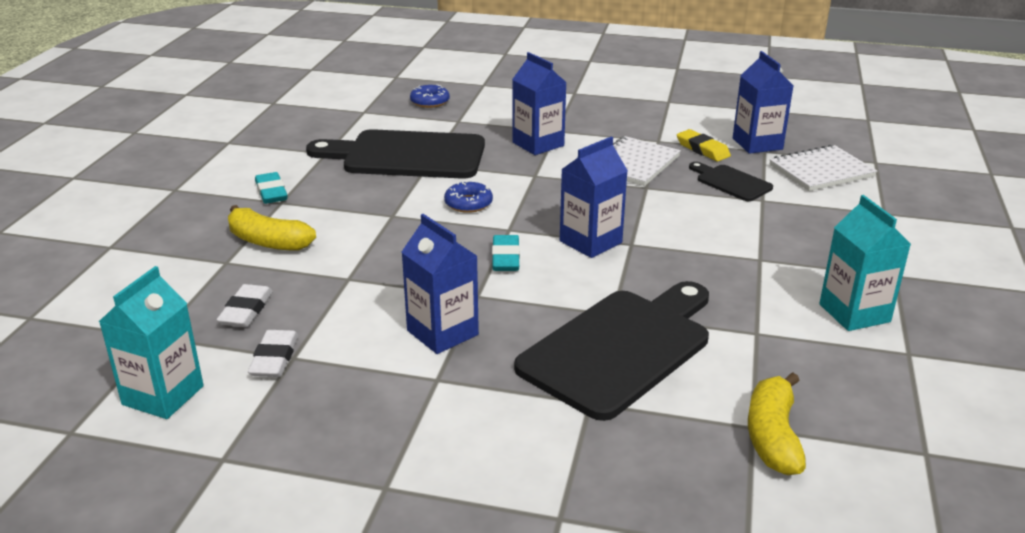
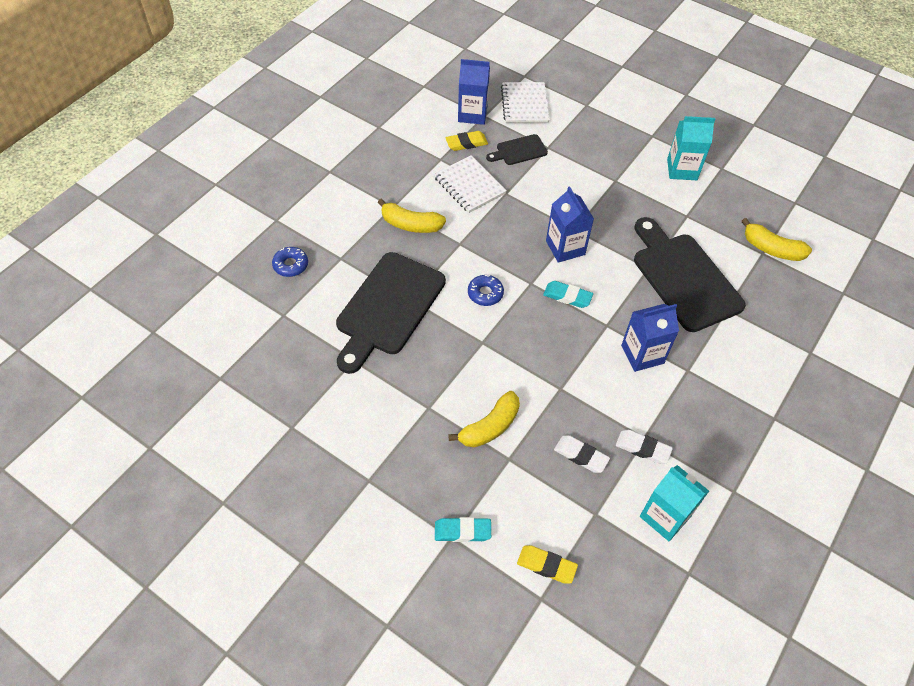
camera: 70 degrees left, 25 degrees up
(76, 313) = (546, 565): none -> yellow eraser
(271, 192) = (408, 411): turquoise eraser -> turquoise eraser (462, 531)
(538, 144) = (411, 224): blue carton -> yellow banana

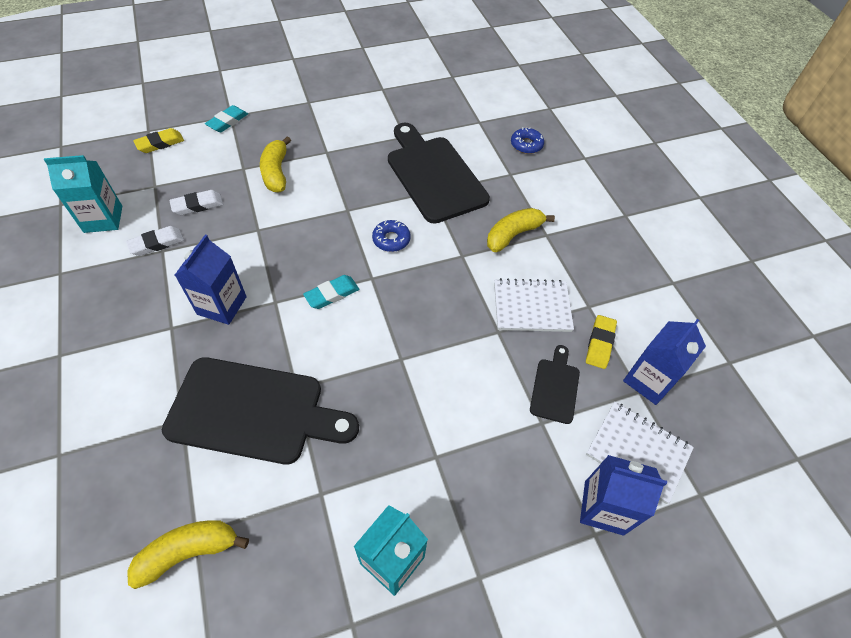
camera: 125 degrees right, 0 degrees up
(565, 248) = (386, 332): blue carton -> blue carton (603, 507)

